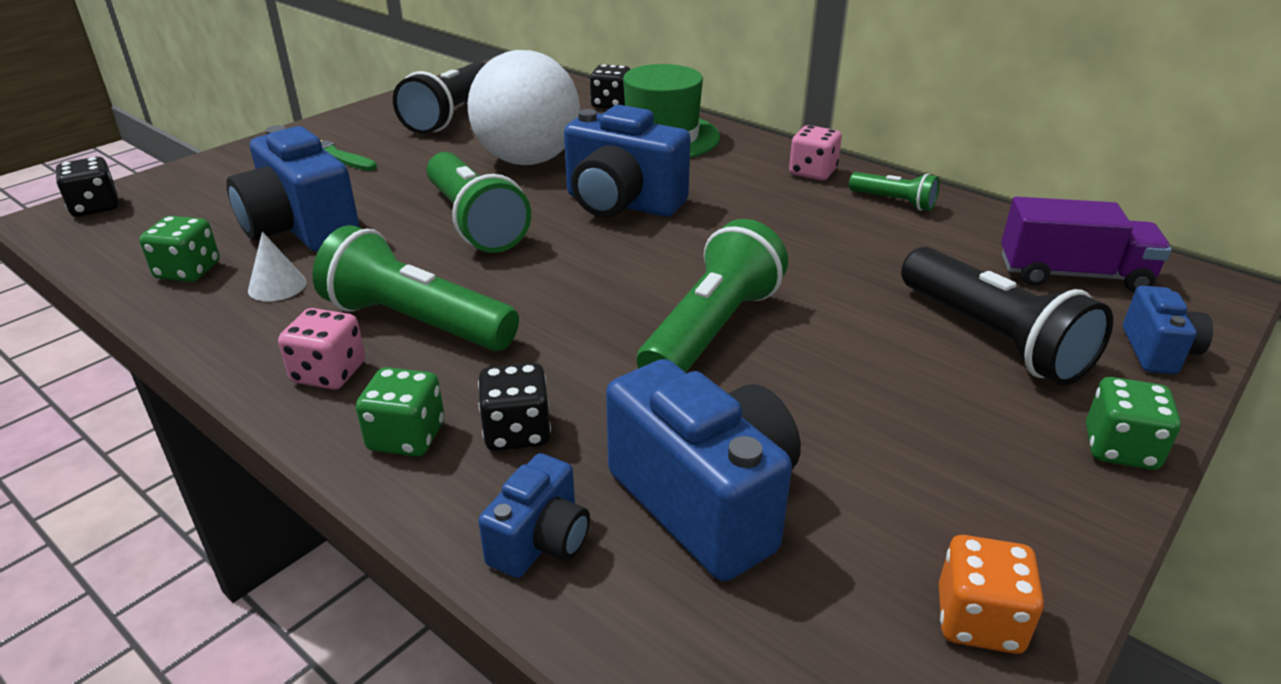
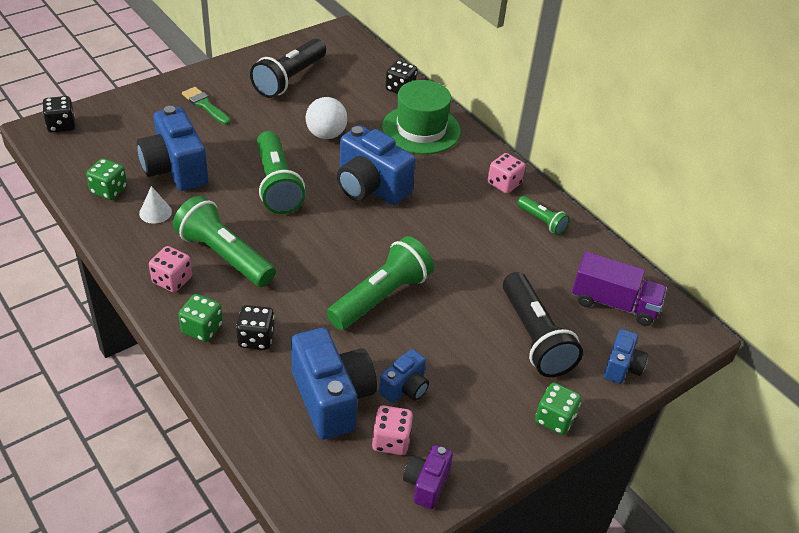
camera: 10 degrees right, 10 degrees up
(528, 160) = (326, 134): white ball -> white ball, size x0.58
(541, 542) = (248, 400): blue camera -> blue camera (405, 388)
(859, 552) = (391, 441): none -> pink dice
(979, 620) = (426, 484): orange dice -> purple camera

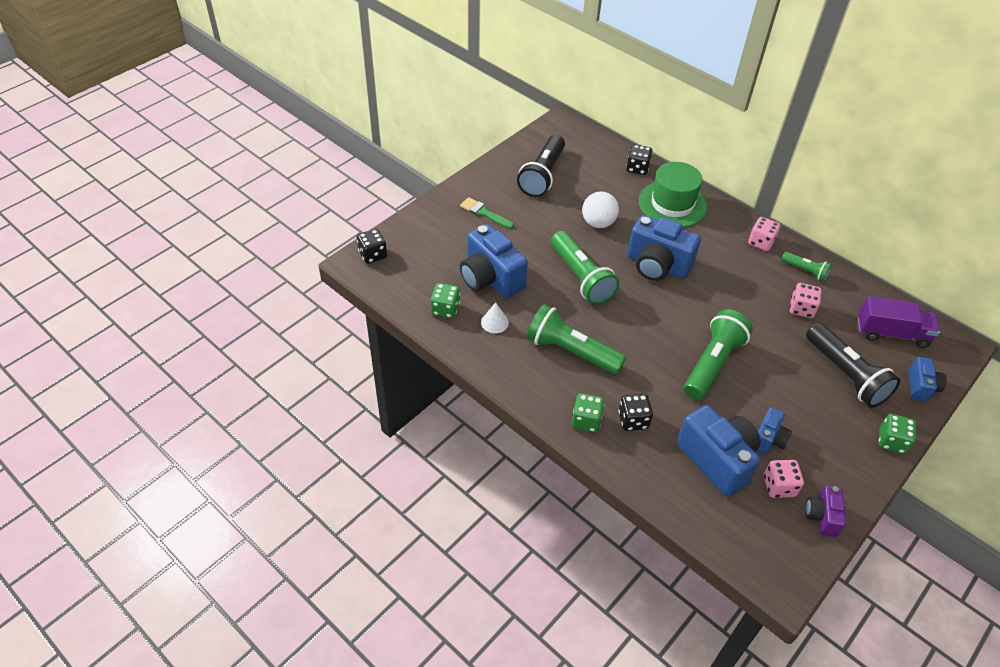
camera: 10 degrees left, 5 degrees up
(172, 280) = (540, 382): pink dice -> pink dice (801, 309)

